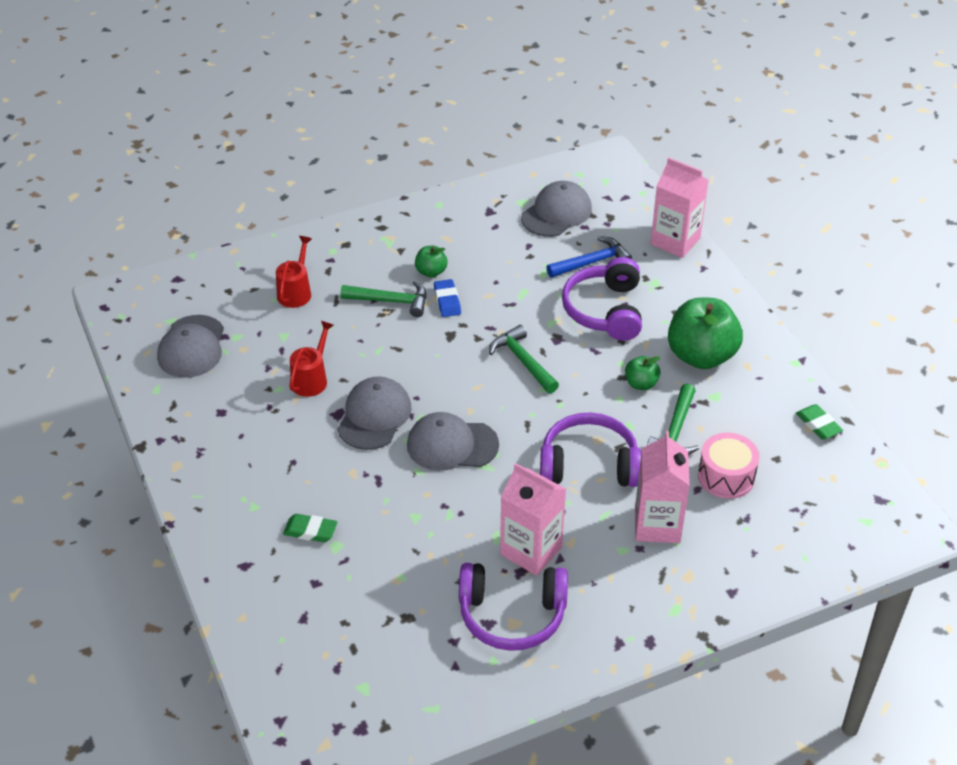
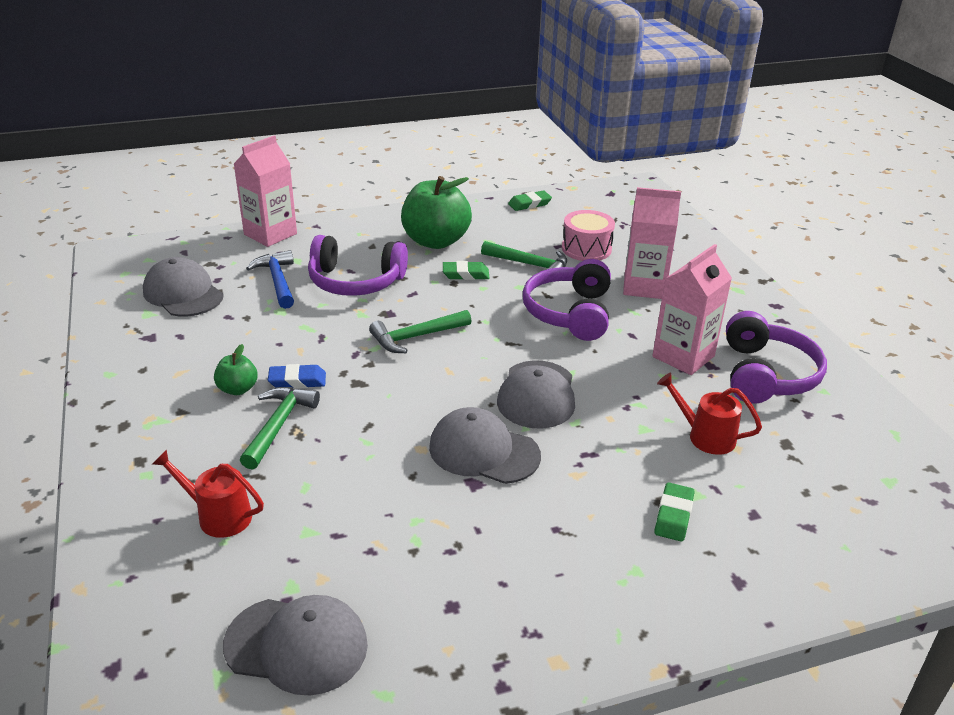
camera: 85 degrees left, 10 degrees down
(311, 379) = (404, 505): red watering can -> red watering can (705, 436)
(641, 384) = (465, 274): green apple -> green eraser

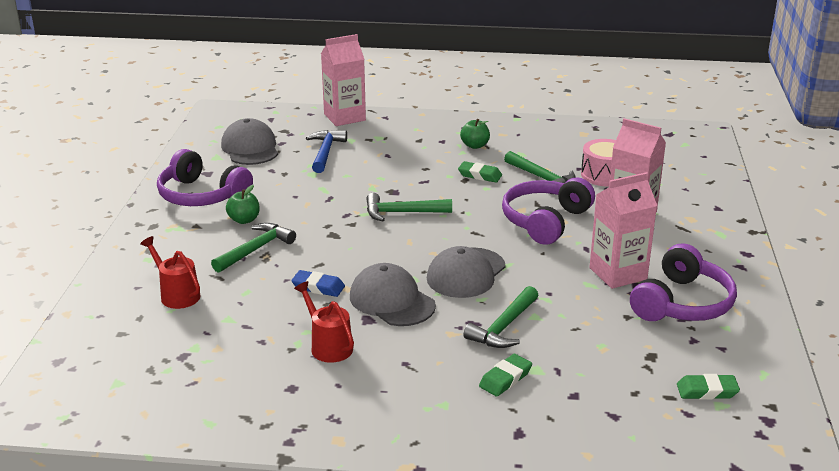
camera: 25 degrees right, 5 degrees down
(297, 380) = (290, 223): blue eraser -> blue eraser (318, 287)
(297, 645) = (174, 380): grey cap -> none
(355, 281) = (385, 164): purple headphones -> purple headphones (201, 195)
(435, 241) = (475, 146): green apple -> green apple, size x0.47
(529, 204) = (583, 130): green eraser -> green eraser (707, 391)
(624, 450) = (504, 327): none -> green hammer
(705, 436) = (582, 334): red watering can -> red watering can (328, 346)

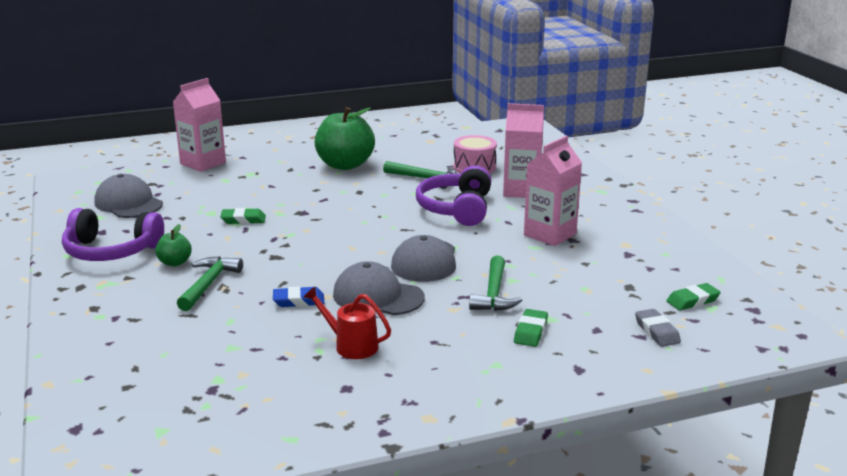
camera: 25 degrees left, 5 degrees down
(176, 294) = (158, 339): red watering can -> none
(325, 152) = (209, 194): blue hammer -> none
(402, 213) = (325, 227): green hammer -> none
(475, 146) = (345, 165): green apple -> green apple, size x2.12
(480, 175) = (369, 186): green eraser -> green eraser (243, 220)
(635, 415) = (657, 331): none -> grey eraser
(682, 303) = (618, 244): purple headphones -> none

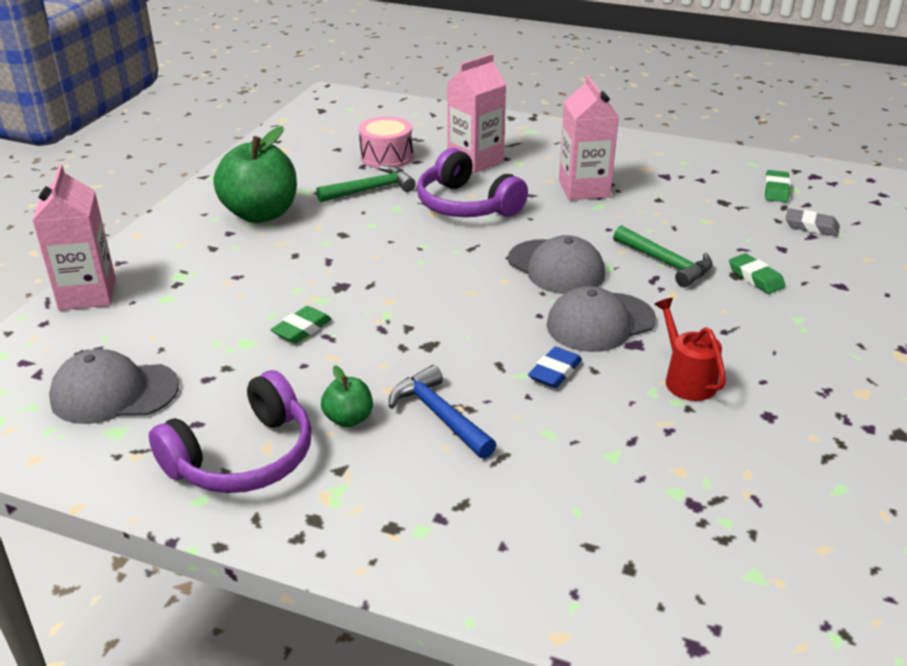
camera: 50 degrees left, 10 degrees up
(208, 284) = (439, 415): green hammer -> blue hammer
(351, 345) = (686, 379): red watering can -> red watering can turned 90 degrees clockwise

